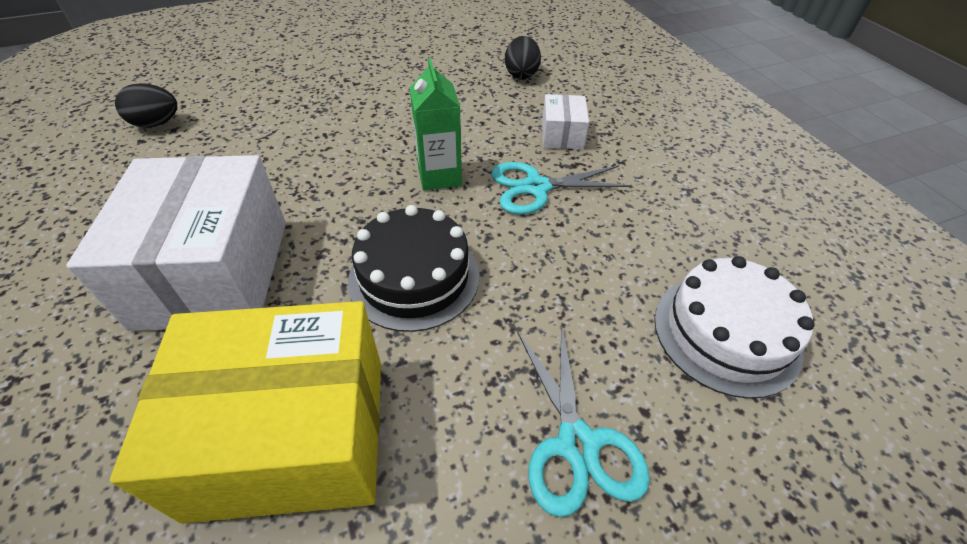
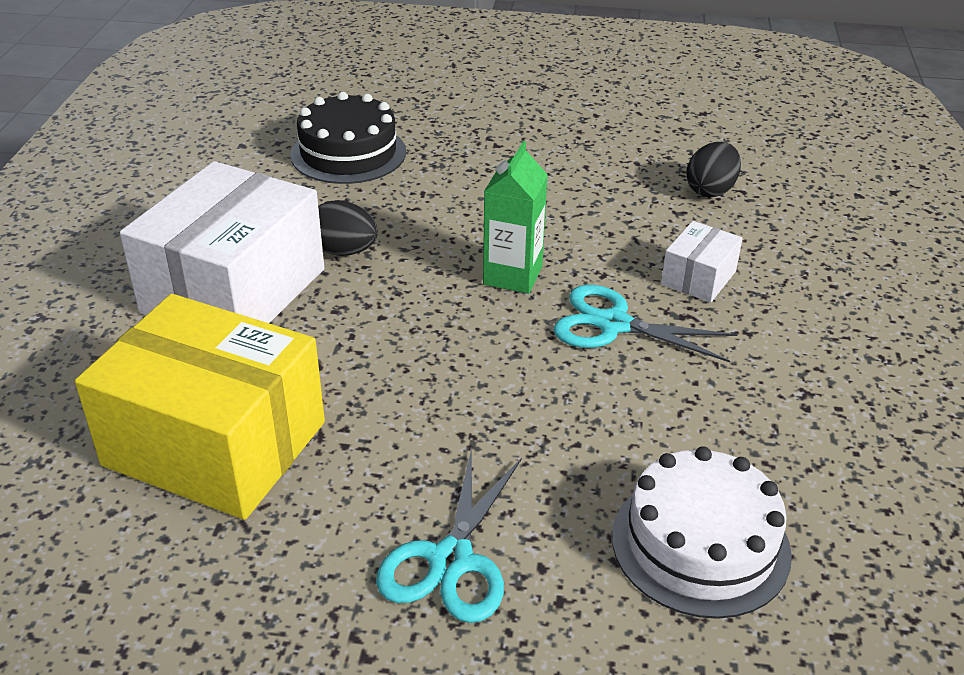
camera: 30 degrees right, 10 degrees down
(157, 124) = (266, 132): black egg -> black egg (344, 251)
(414, 277) = (410, 363): black cake -> black cake (348, 153)

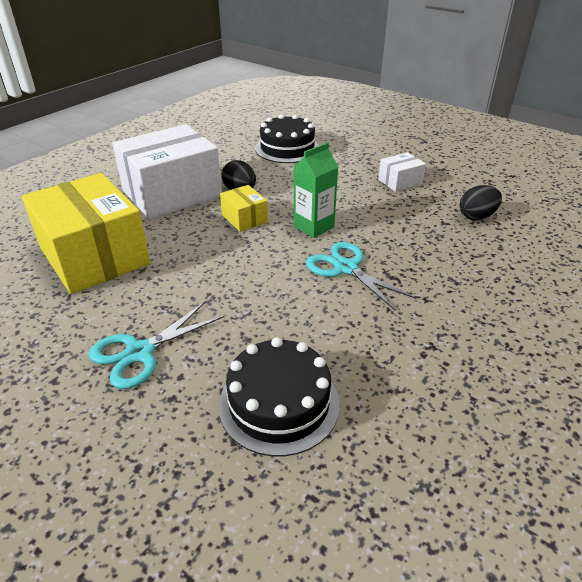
camera: 30 degrees right, 0 degrees up
(397, 296) = (244, 218): none -> yellow box
(698, 278) = (422, 260): white box -> white box (400, 182)
(700, 544) = (279, 403): white cake -> black cake

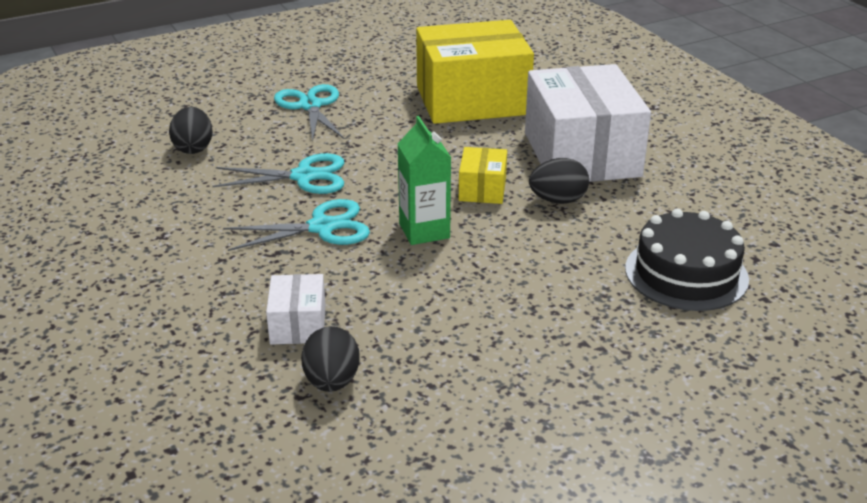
camera: 115 degrees right, 5 degrees down
(244, 218) = (482, 189): yellow box -> yellow box turned 75 degrees counterclockwise
(279, 403) = (193, 148): black cake -> black egg
(282, 303) = (304, 176): none -> turquoise scissors
(400, 182) = (492, 349): white box -> white box (298, 324)

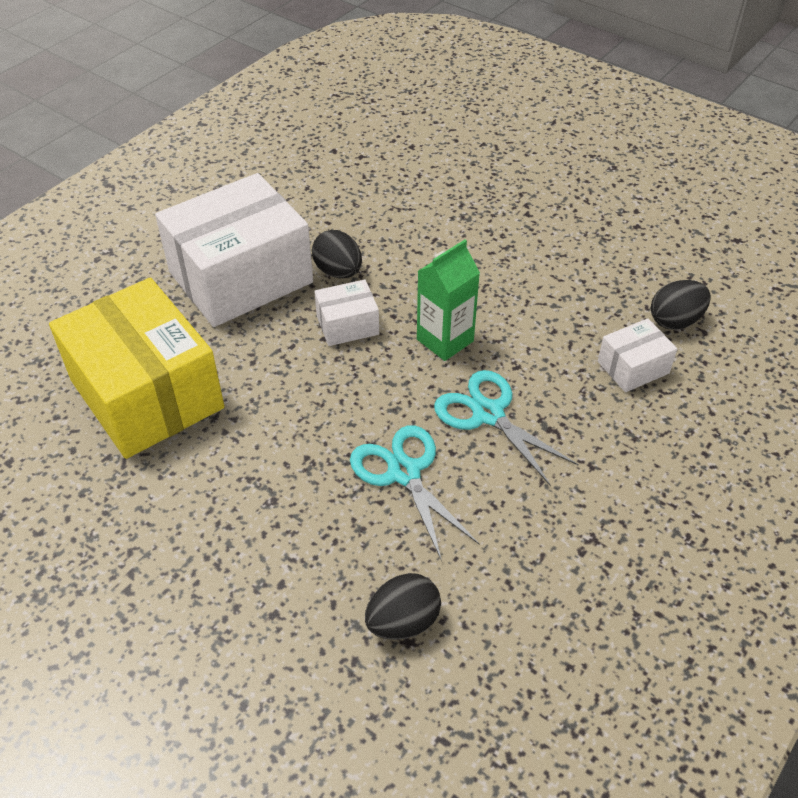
camera: 115 degrees left, 15 degrees up
(310, 106) = (227, 549): turquoise scissors -> none
(482, 189) = (347, 325): yellow box -> white box
(686, 273) = (405, 183): black cake -> none

